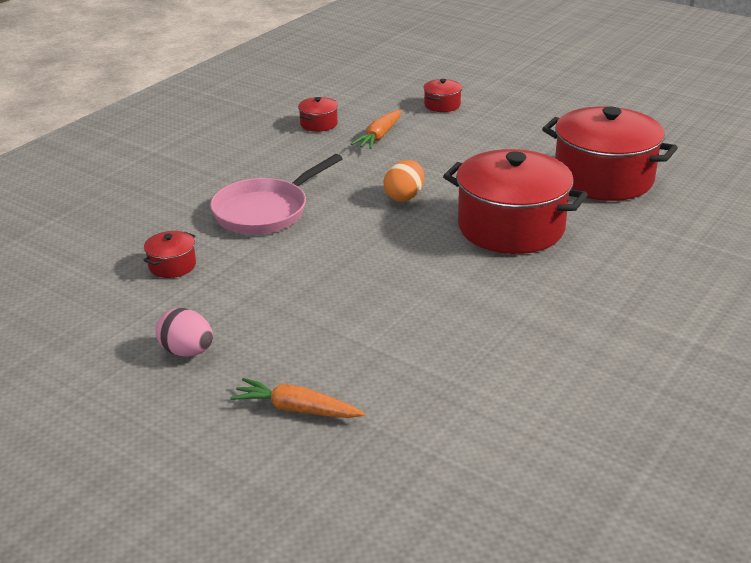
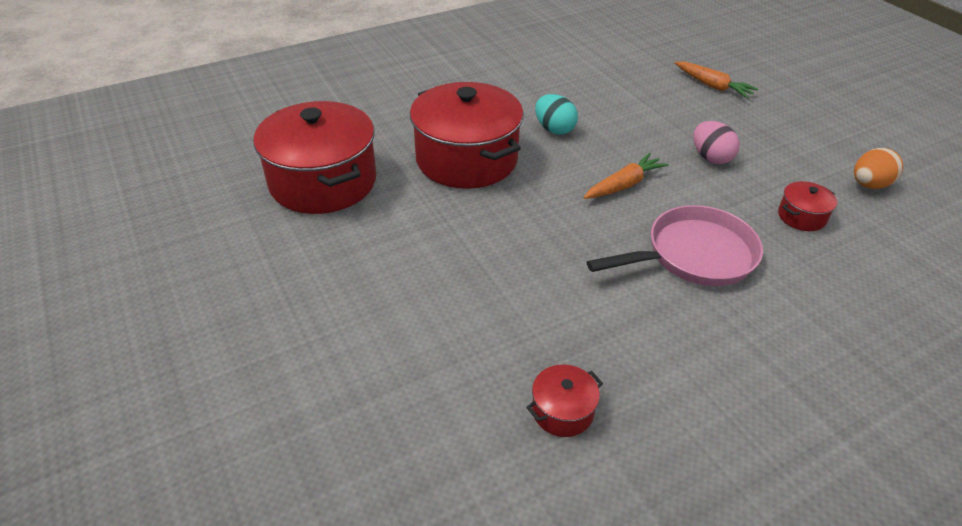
camera: 155 degrees left, 10 degrees up
(187, 352) = (785, 137): pink egg -> pink egg (710, 158)
(379, 136) = (493, 342): orange carrot -> orange carrot (624, 185)
(404, 197) = (534, 225): orange egg -> orange egg (869, 185)
(442, 105) = (349, 385): red pot -> none
(456, 281) = (554, 129): none -> turquoise egg

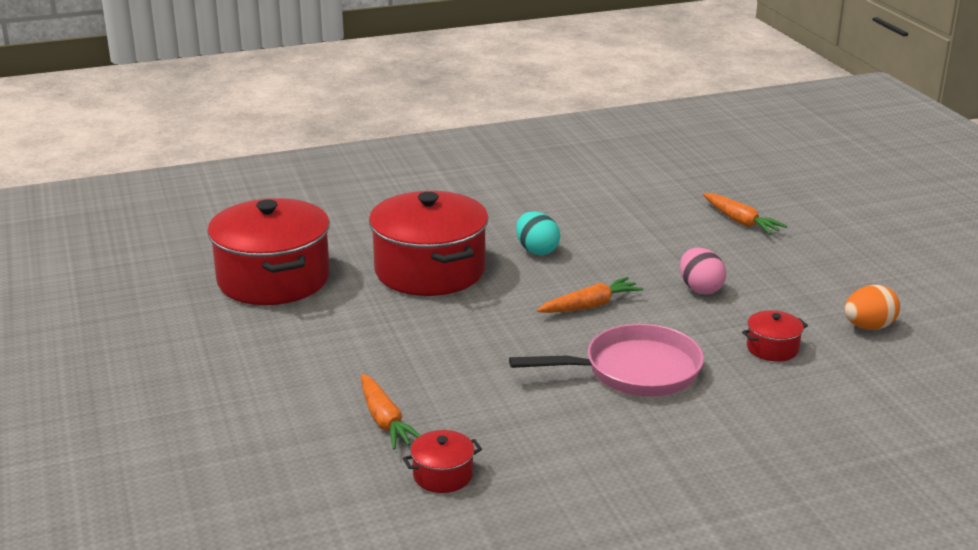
camera: 10 degrees right, 15 degrees down
(481, 345) = (385, 421): none -> orange carrot

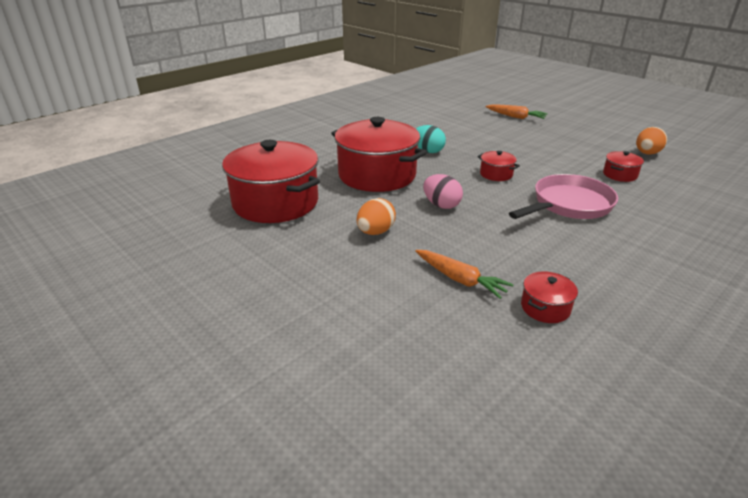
camera: 25 degrees left, 5 degrees up
(350, 343) = (375, 232): none -> orange egg
(590, 306) = (496, 174): orange carrot -> red pot
(700, 289) = (541, 153): pink egg -> pink egg (441, 205)

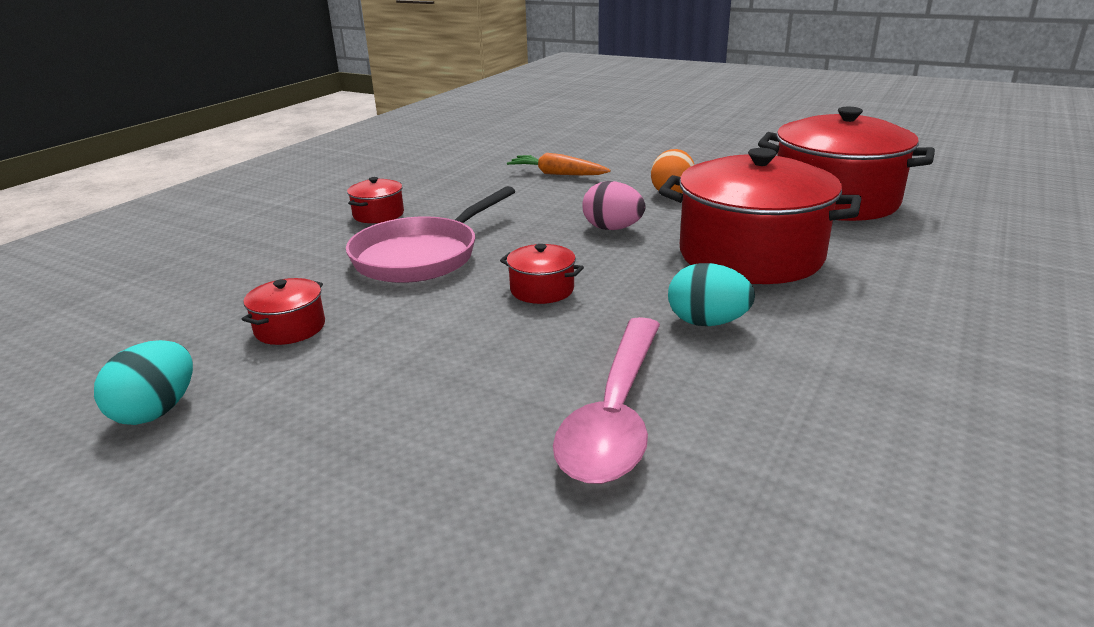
camera: 165 degrees right, 5 degrees down
(479, 133) = (616, 414): none -> pink spoon
(516, 117) = (506, 553): orange carrot -> none
(545, 308) = (477, 170): red pot -> red pot (378, 214)
(647, 153) = (156, 411): orange egg -> turquoise egg

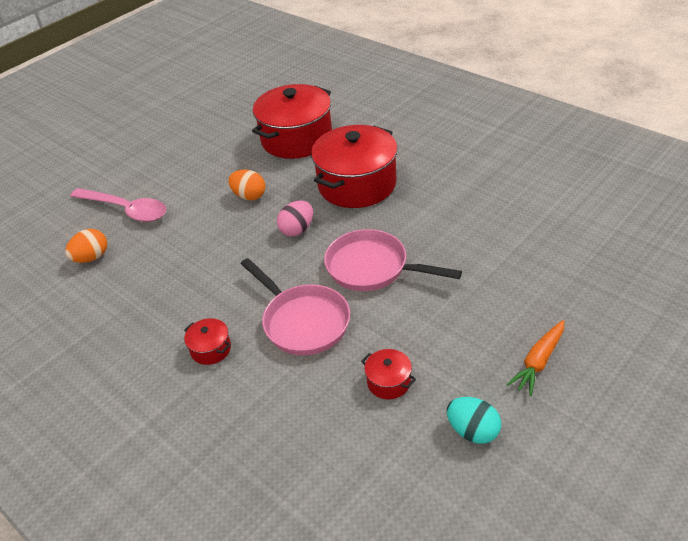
camera: 75 degrees left, 15 degrees up
(524, 145) = (91, 258): none -> orange egg
(542, 290) = (372, 267): red pot -> pink pan
(557, 174) = (179, 245): orange carrot -> orange carrot (538, 362)
(616, 414) = (498, 254): pink spoon -> pink spoon (126, 210)
(707, 322) = (426, 213): turquoise egg -> none

